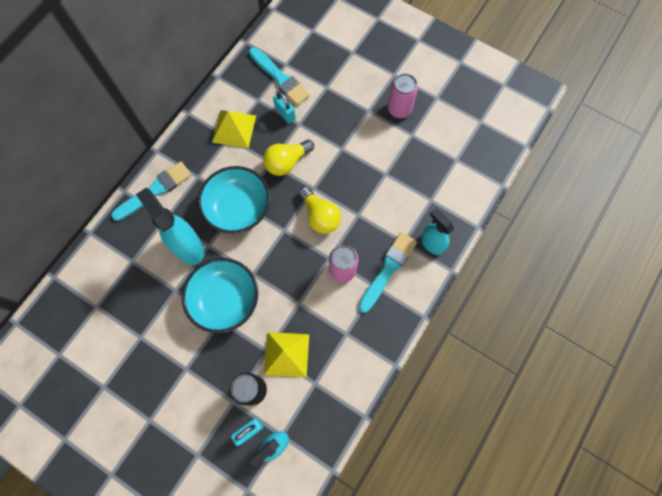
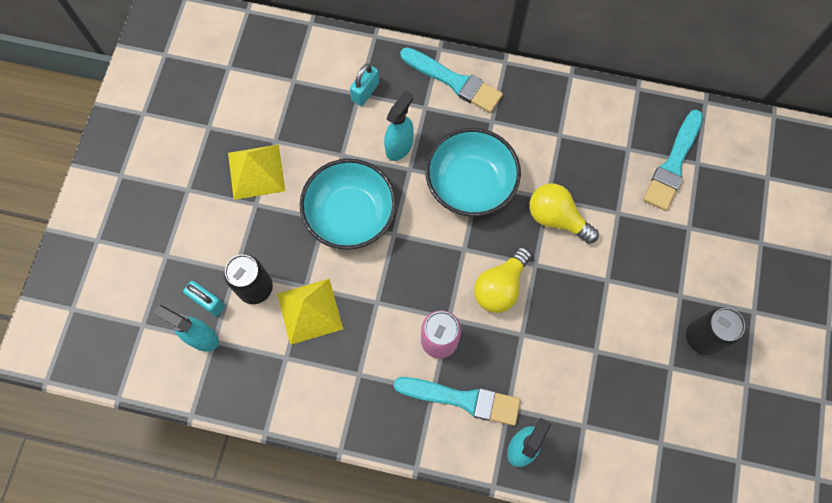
camera: 70 degrees right, 0 degrees up
(187, 246) = (399, 146): turquoise spray bottle -> turquoise spray bottle, size x0.64
(234, 128) = (575, 136): yellow pyramid -> yellow pyramid (256, 171)
(285, 113) = (625, 190): turquoise padlock -> turquoise padlock (365, 92)
(399, 109) = (702, 337): pink can -> black can

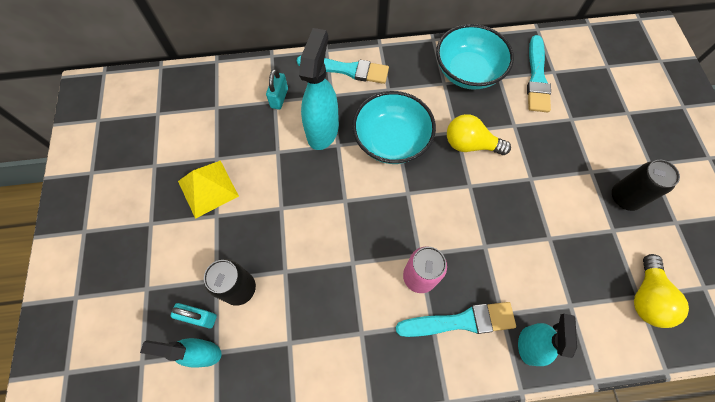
camera: 20 degrees left, 5 degrees down
(310, 311) = (296, 291): yellow pyramid -> none
(350, 214) = (302, 197): turquoise bowl -> turquoise bowl (468, 72)
(399, 146) = (323, 130): turquoise spray bottle -> turquoise spray bottle, size x1.55
(500, 286) = (450, 213): yellow light bulb -> yellow light bulb (646, 297)

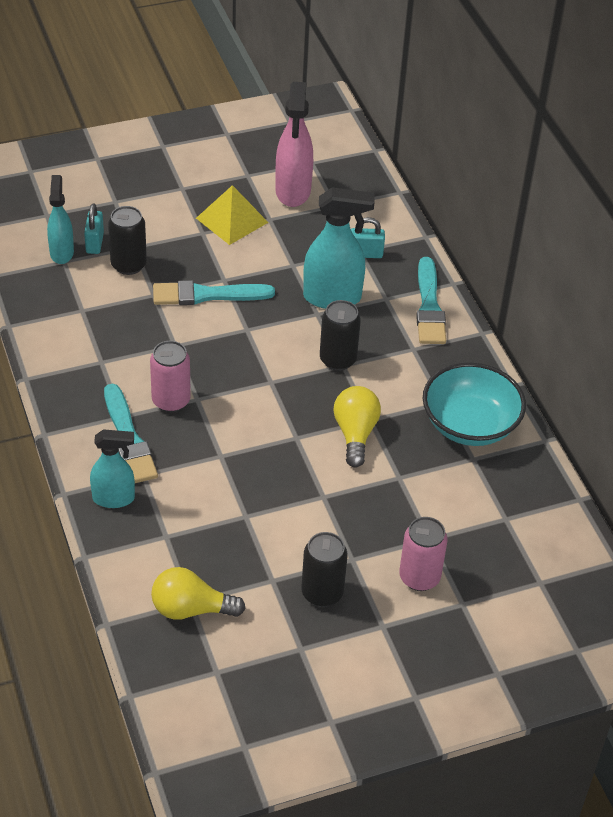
camera: 75 degrees right, 20 degrees down
(188, 134) = (293, 191): none -> pink spray bottle
(391, 140) = (338, 359): turquoise bowl -> black can
(537, 77) = (487, 499): turquoise brush -> turquoise brush (207, 295)
(607, 133) = (419, 577): none -> pink can

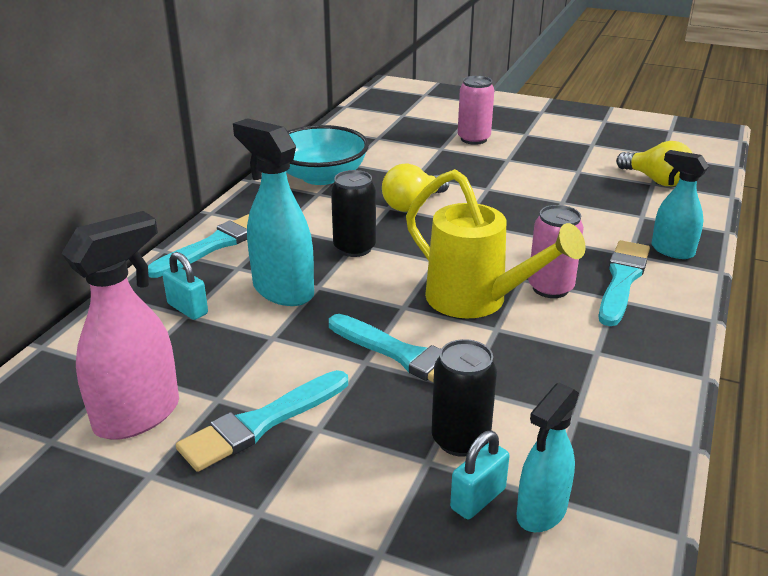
camera: 135 degrees left, 15 degrees down
(207, 360) = (476, 301): none -> yellow watering can
(232, 220) = (261, 423): yellow pyramid -> turquoise brush
(322, 593) = (549, 155): black can -> none

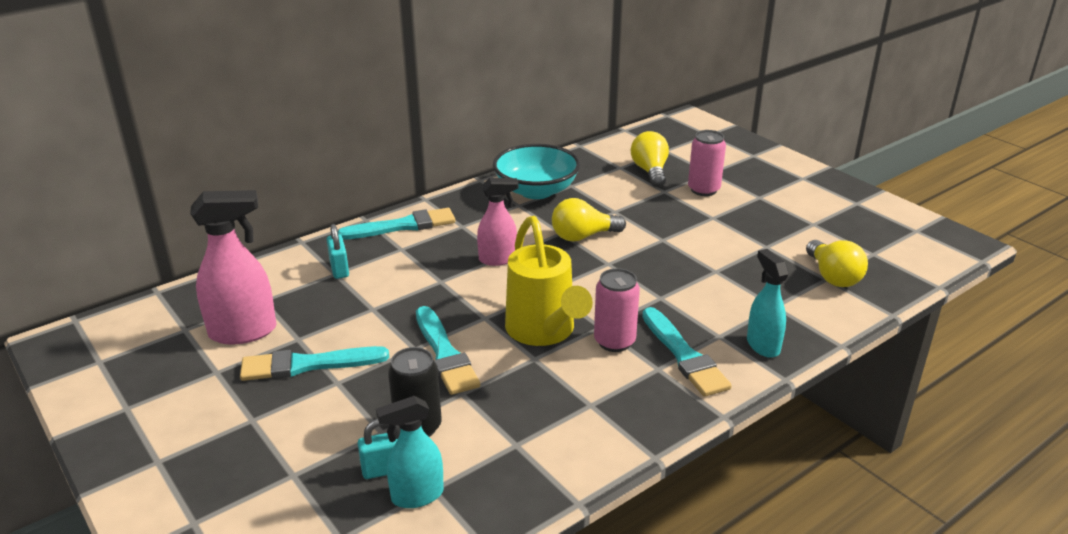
camera: 30 degrees right, 0 degrees up
(282, 290) = (413, 276): turquoise spray bottle -> none
(354, 248) = (498, 259): black can -> pink spray bottle
(409, 135) = (650, 171): none -> yellow light bulb
(622, 280) = (684, 355): turquoise brush -> turquoise brush turned 105 degrees clockwise

